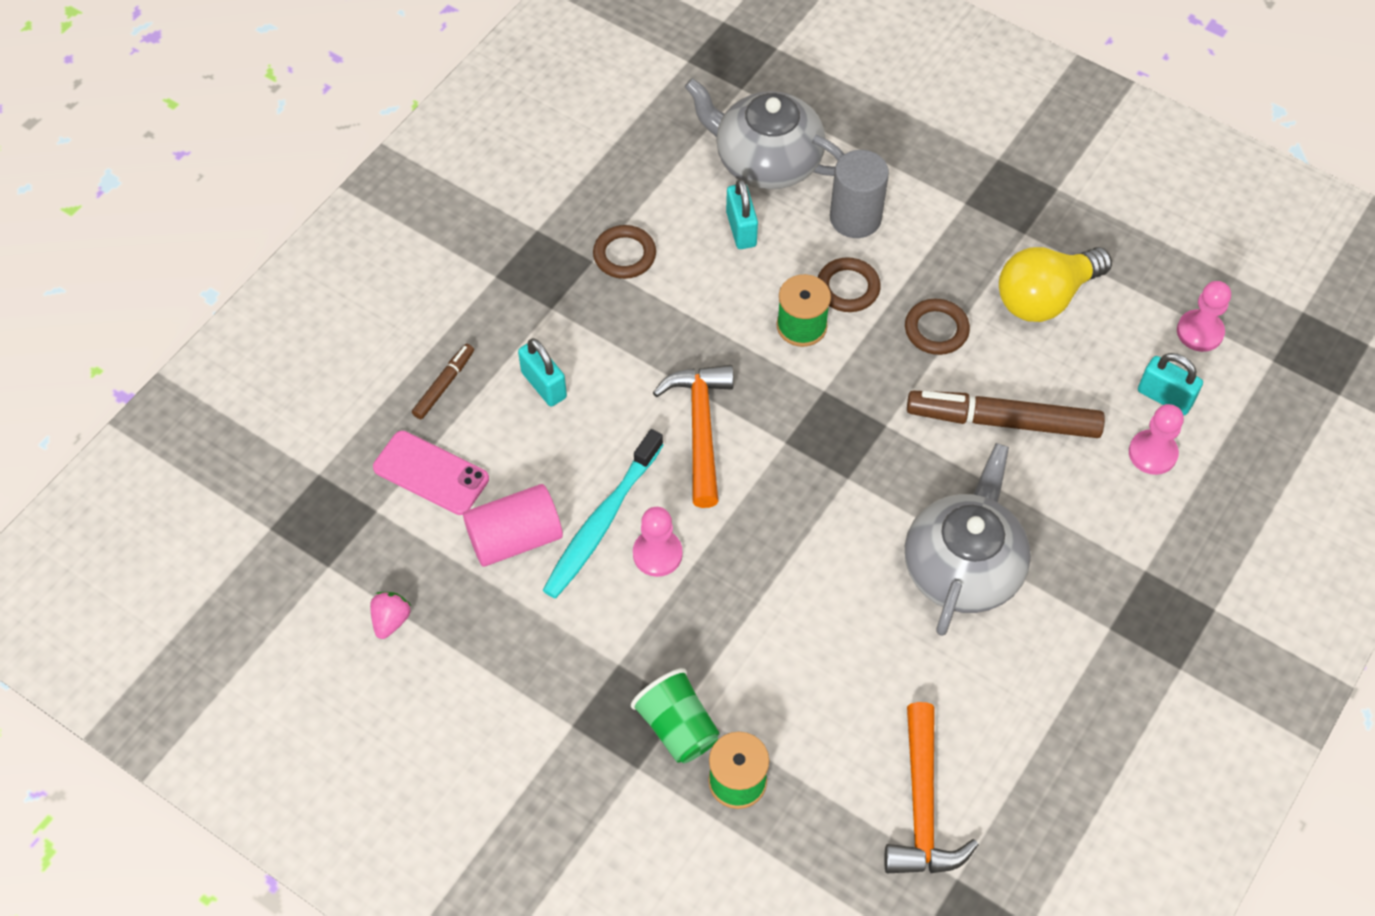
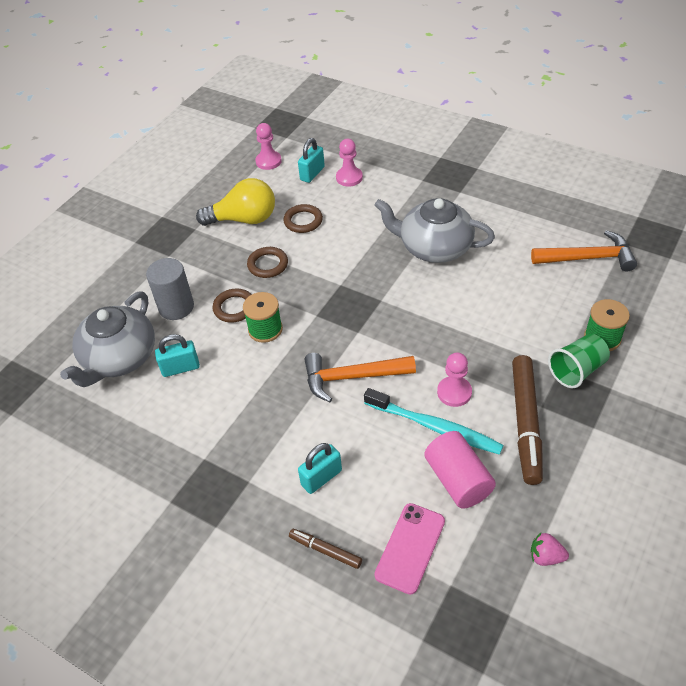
camera: 90 degrees left, 10 degrees down
(624, 255) = (199, 437): brown ring -> brown ring (303, 221)
(1003, 421) = (333, 234): brown marker -> brown marker (526, 423)
(1045, 297) = (244, 219): yellow light bulb -> yellow light bulb turned 60 degrees counterclockwise

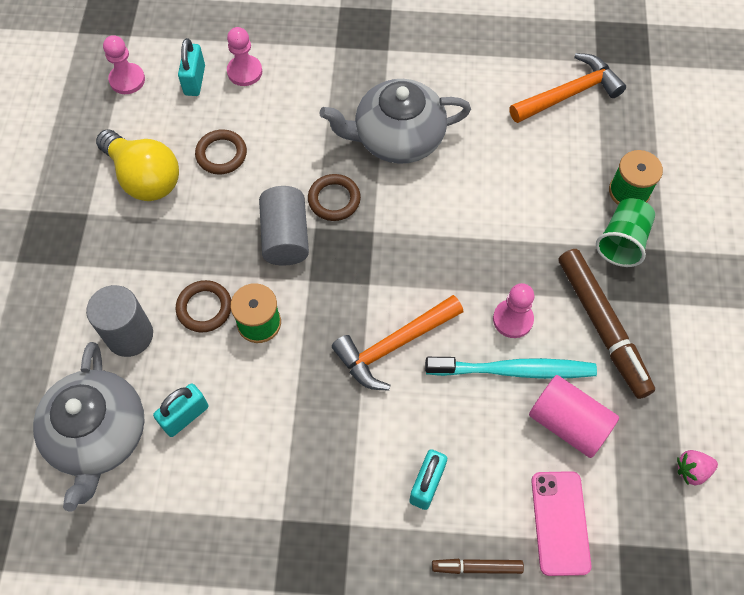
camera: 30 degrees left, 15 degrees up
(244, 219) = (144, 177): yellow light bulb -> yellow light bulb turned 75 degrees clockwise
(268, 265) = (212, 232): brown ring -> brown ring (334, 199)
(316, 283) = (285, 236): none -> grey cylinder

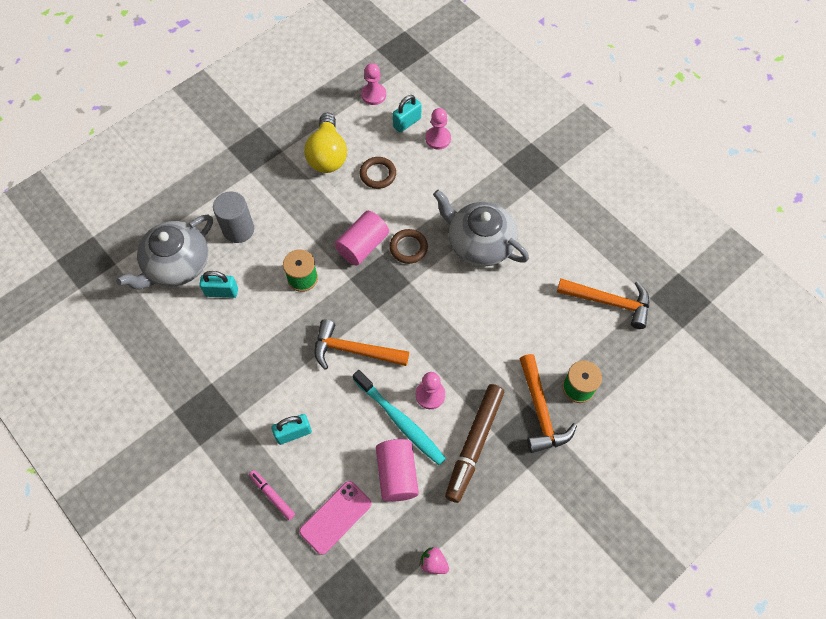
camera: 45 degrees right, 0 degrees up
(204, 308) = (285, 247): brown ring -> none
(285, 236) = (363, 246): grey cylinder -> pink cylinder
(477, 567) = (272, 495): brown marker -> pink marker
(622, 241) = (540, 411): green cup -> orange hammer

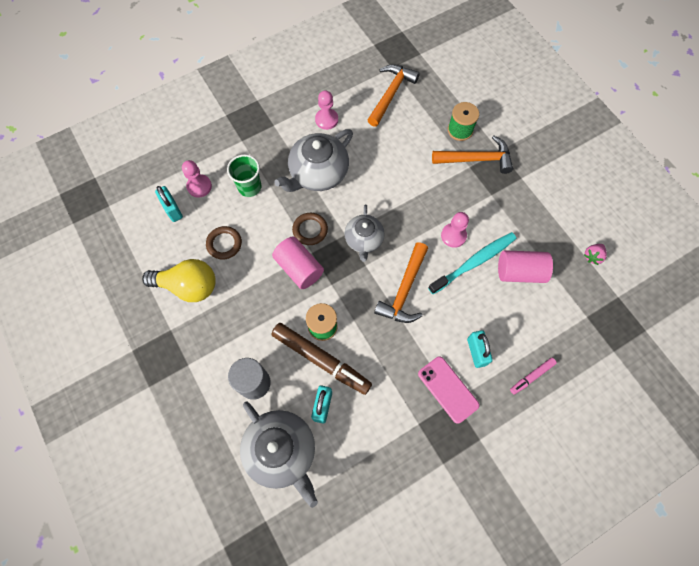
camera: 80 degrees left, 5 degrees up
(335, 517) = (553, 325): pink phone -> pink phone (448, 389)
(373, 95) = (129, 234): pink pawn -> pink pawn (326, 119)
(407, 301) = (364, 240): none -> grey teapot
(447, 183) = (249, 187): none -> green cup
(474, 444) = (499, 210): brown marker -> brown marker (321, 359)

